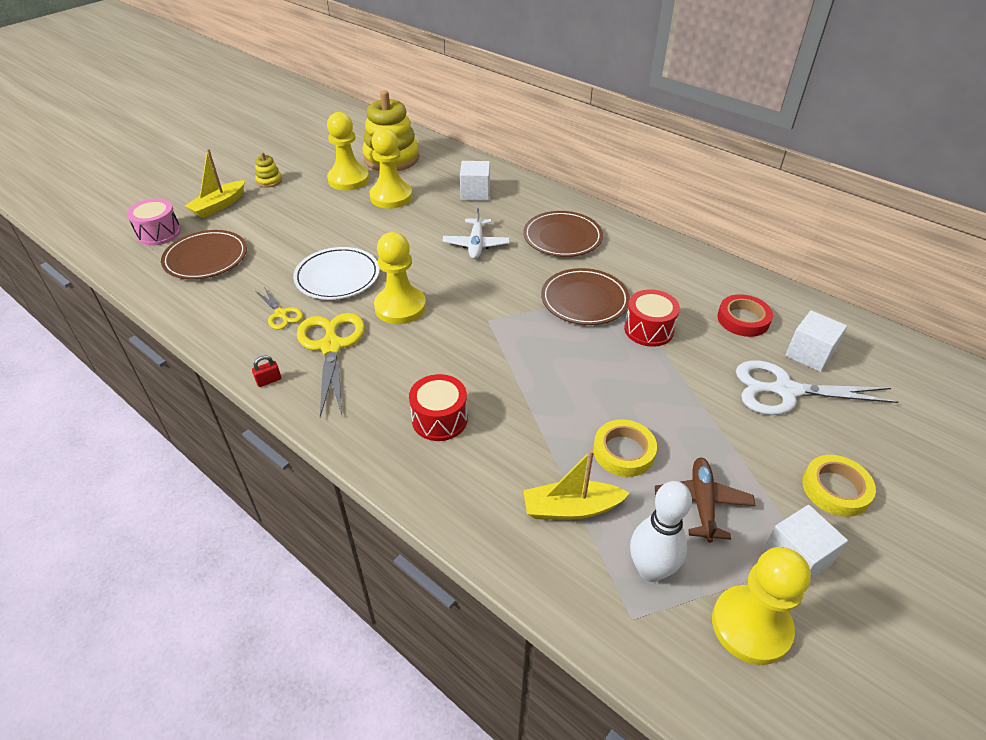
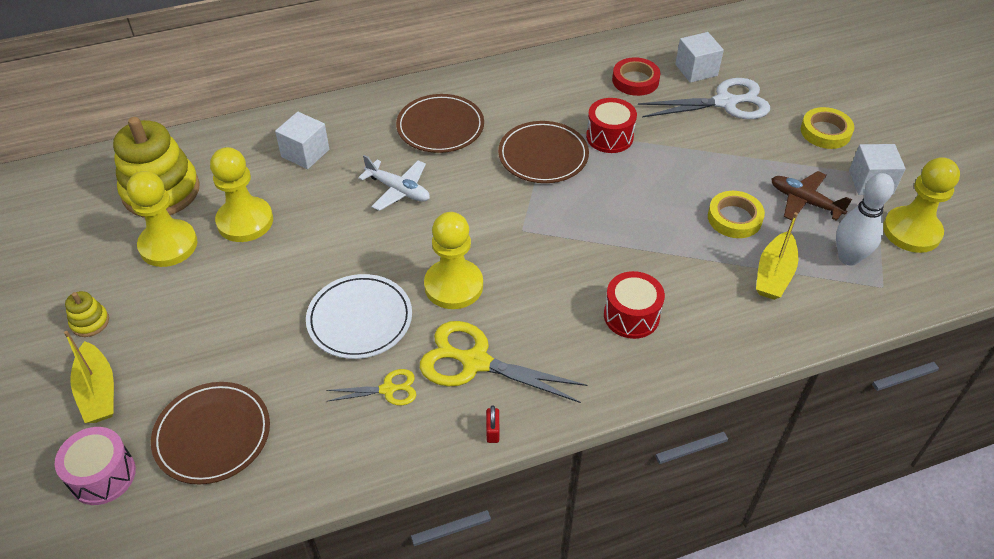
camera: 60 degrees left, 5 degrees up
(785, 391) = (725, 102): white scissors -> white scissors turned 135 degrees counterclockwise

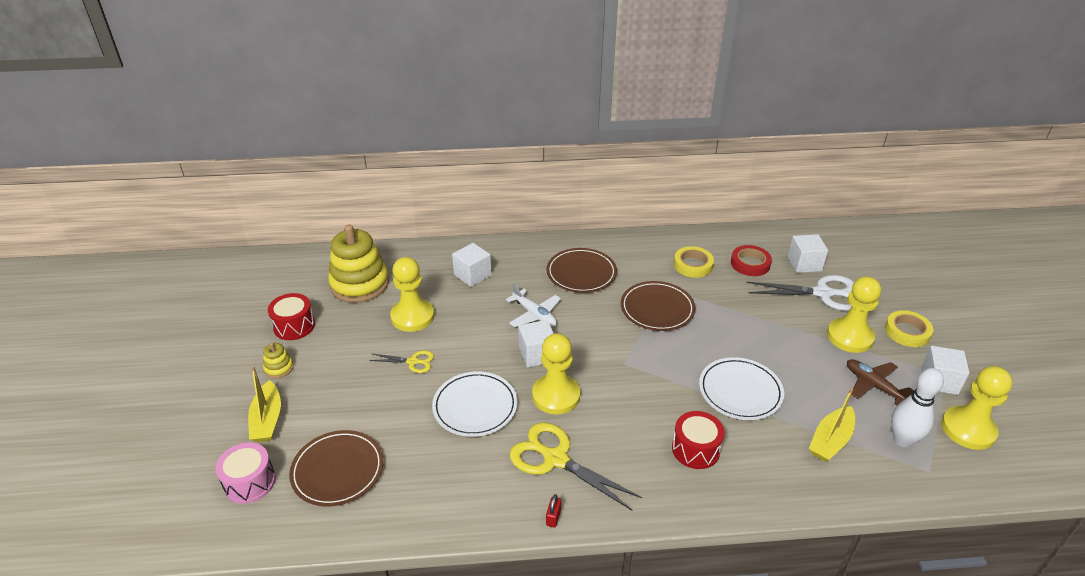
camera: 15 degrees right, 10 degrees down
(168, 245) = (352, 323): yellow pawn -> yellow pawn (849, 337)
(388, 389) = (480, 465): yellow scissors -> yellow scissors (413, 362)
(416, 239) = (537, 354): none -> white cube
(609, 137) = (716, 304): red drum -> red drum (294, 326)
(663, 237) = (740, 391): none -> white plate
(734, 218) = (807, 387): yellow tape -> yellow tape (693, 265)

